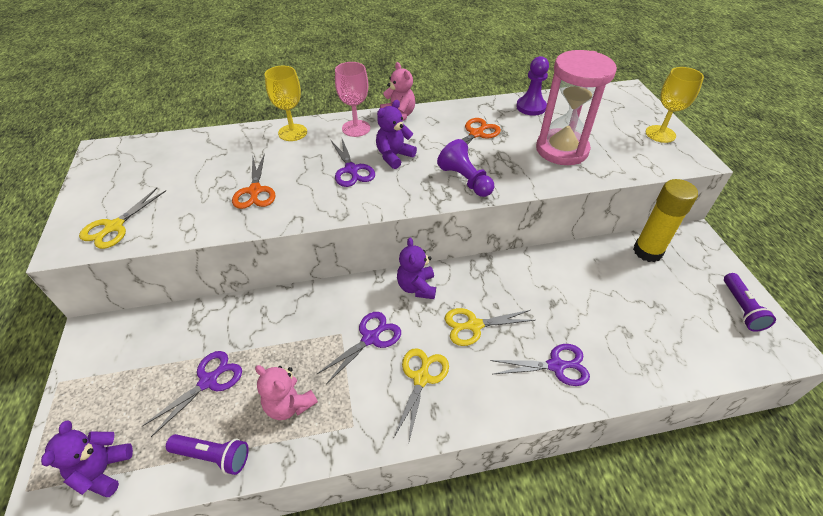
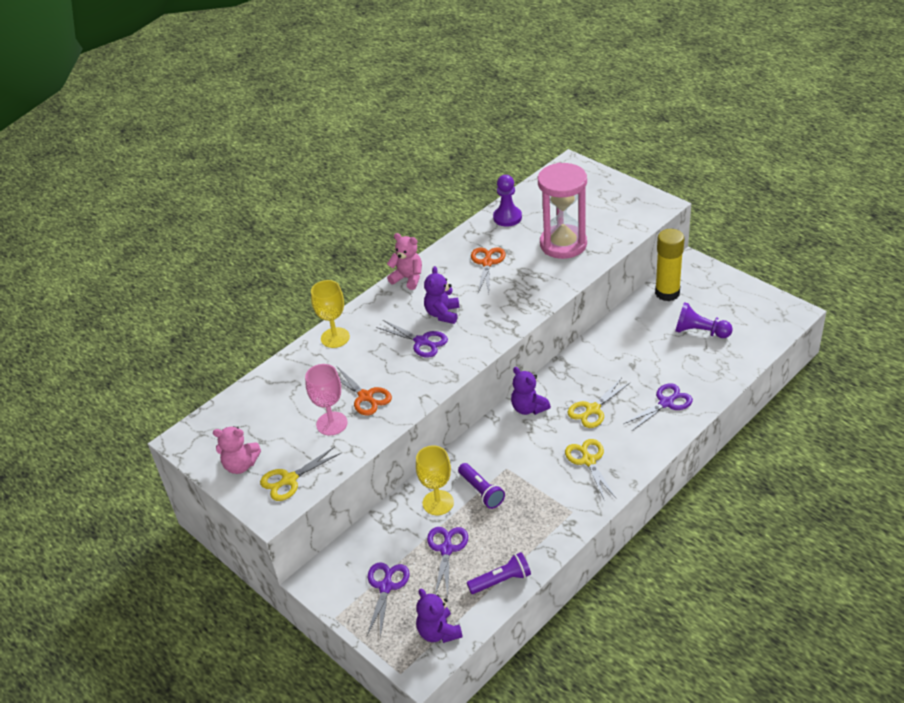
camera: 30 degrees left, 5 degrees down
(114, 226) = (289, 479): yellow scissors -> yellow scissors turned 60 degrees clockwise
(289, 404) = (518, 526): pink teddy bear -> pink teddy bear (240, 465)
(356, 128) = (385, 307): pink goblet -> pink goblet (332, 423)
(370, 338) = (530, 459): purple scissors -> purple scissors (386, 587)
(465, 180) = (516, 305): purple pawn -> purple pawn (700, 332)
(660, 134) = (622, 195): yellow goblet -> yellow goblet (438, 503)
(741, 308) = (751, 301): purple flashlight -> purple flashlight (481, 491)

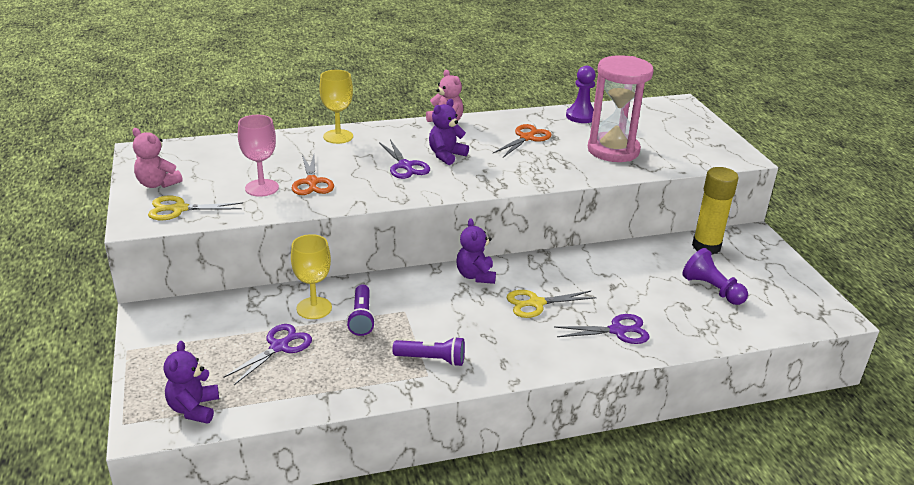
camera: 25 degrees right, 10 degrees down
(386, 587) = (195, 349): purple scissors -> none
(501, 581) = (297, 397): purple flashlight -> purple flashlight (432, 359)
(588, 461) = (488, 341): yellow scissors -> none

